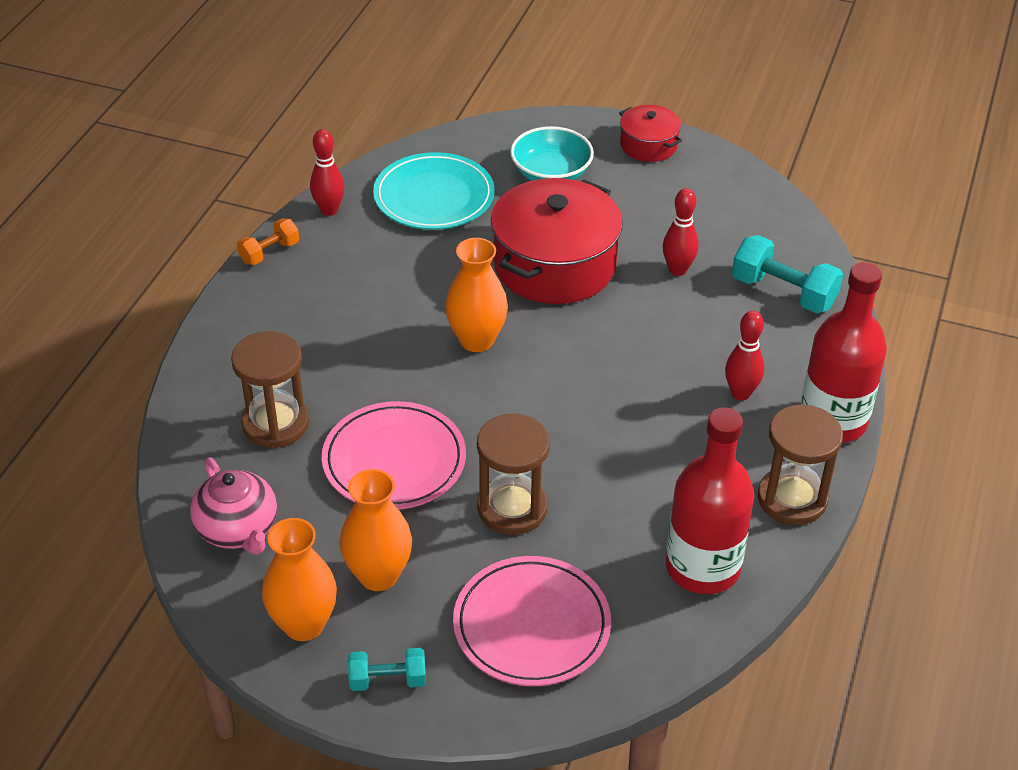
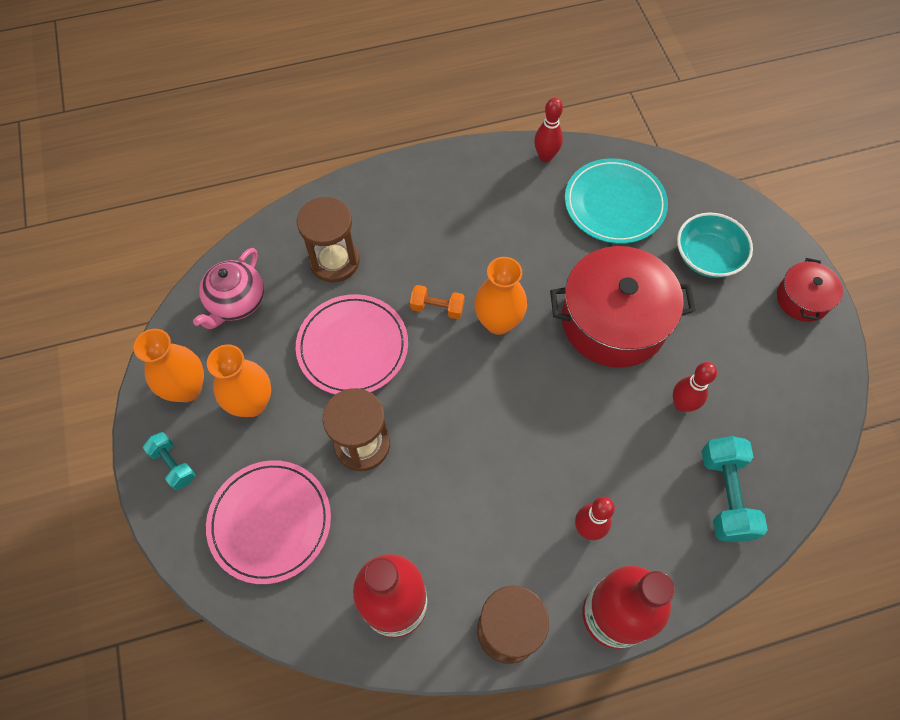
camera: 55 degrees right, 20 degrees up
(269, 252) = (478, 153): orange dumbbell -> orange dumbbell (437, 308)

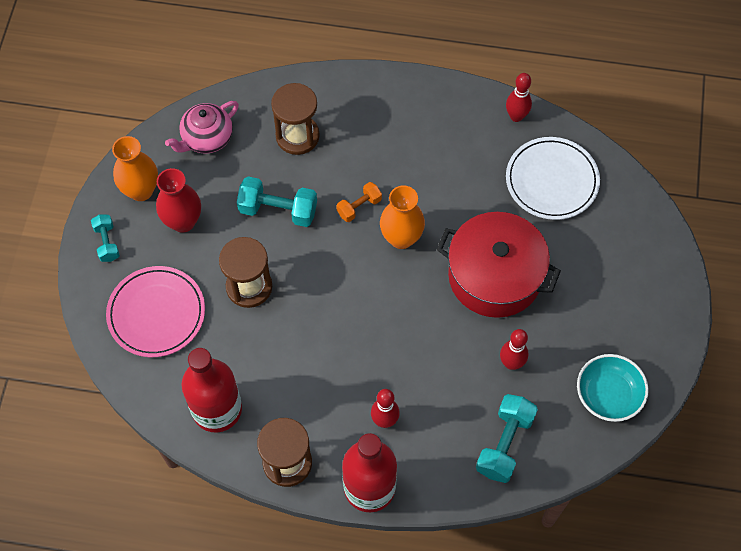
camera: 25 degrees right, 0 degrees up
(252, 403) = (183, 221): orange vase -> red vase
(352, 347) = (278, 210): pink plate -> turquoise dumbbell
(437, 308) = (359, 207): orange dumbbell -> orange dumbbell turned 75 degrees counterclockwise
(614, 204) = (552, 180): turquoise plate -> white plate
(707, 257) = (604, 256): turquoise bowl -> turquoise bowl (608, 395)
(802, 299) = (664, 324): red pot -> none

